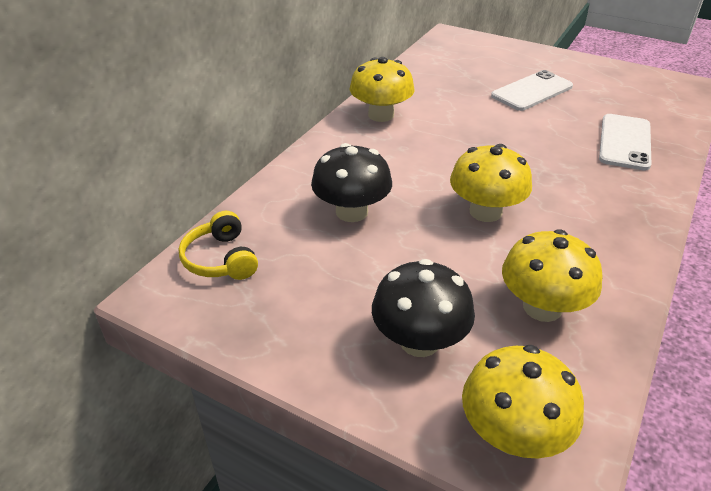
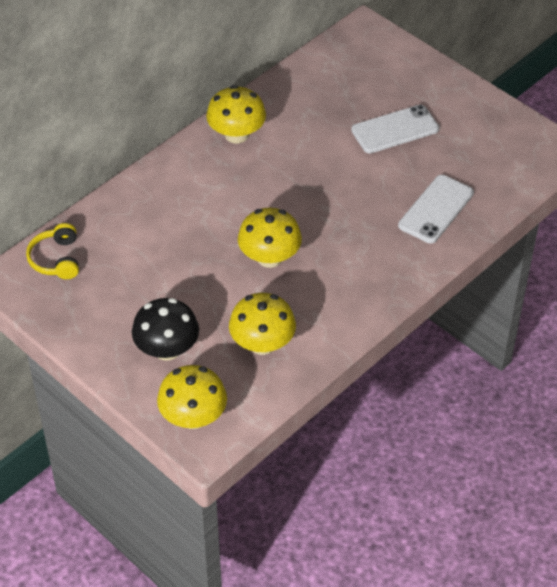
camera: 15 degrees right, 10 degrees up
(352, 212) = (166, 236): black mushroom -> none

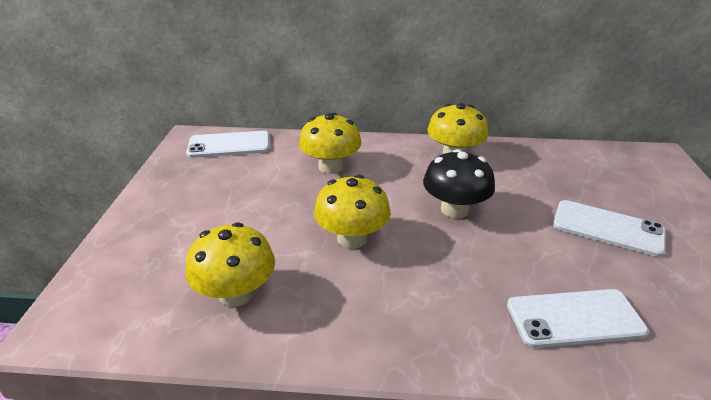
camera: 50 degrees right, 15 degrees down
(56, 259) = (229, 145): yellow headphones -> white phone
(167, 349) = (177, 238): black mushroom -> black mushroom (454, 209)
(193, 417) = (93, 300): yellow mushroom -> yellow mushroom (331, 166)

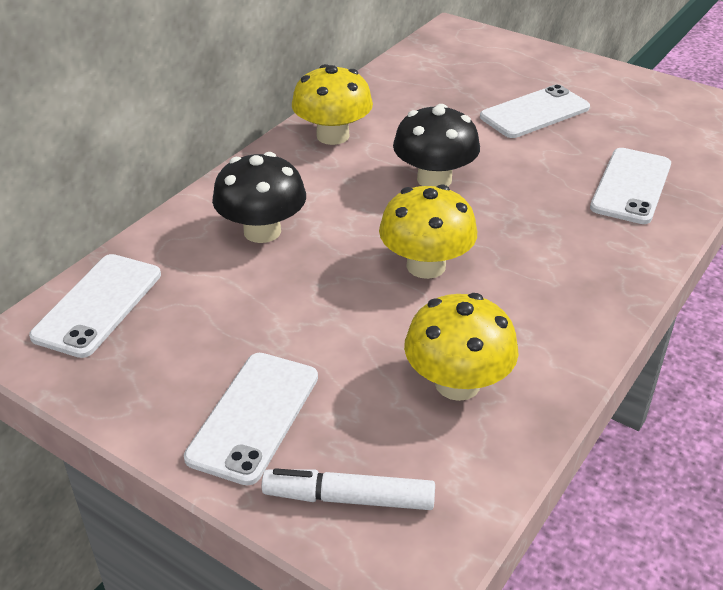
camera: 60 degrees left, 5 degrees up
(109, 281) = (349, 498): none -> white marker
(166, 222) = (254, 416): none -> white phone
(331, 166) = (262, 231): yellow mushroom -> black mushroom

